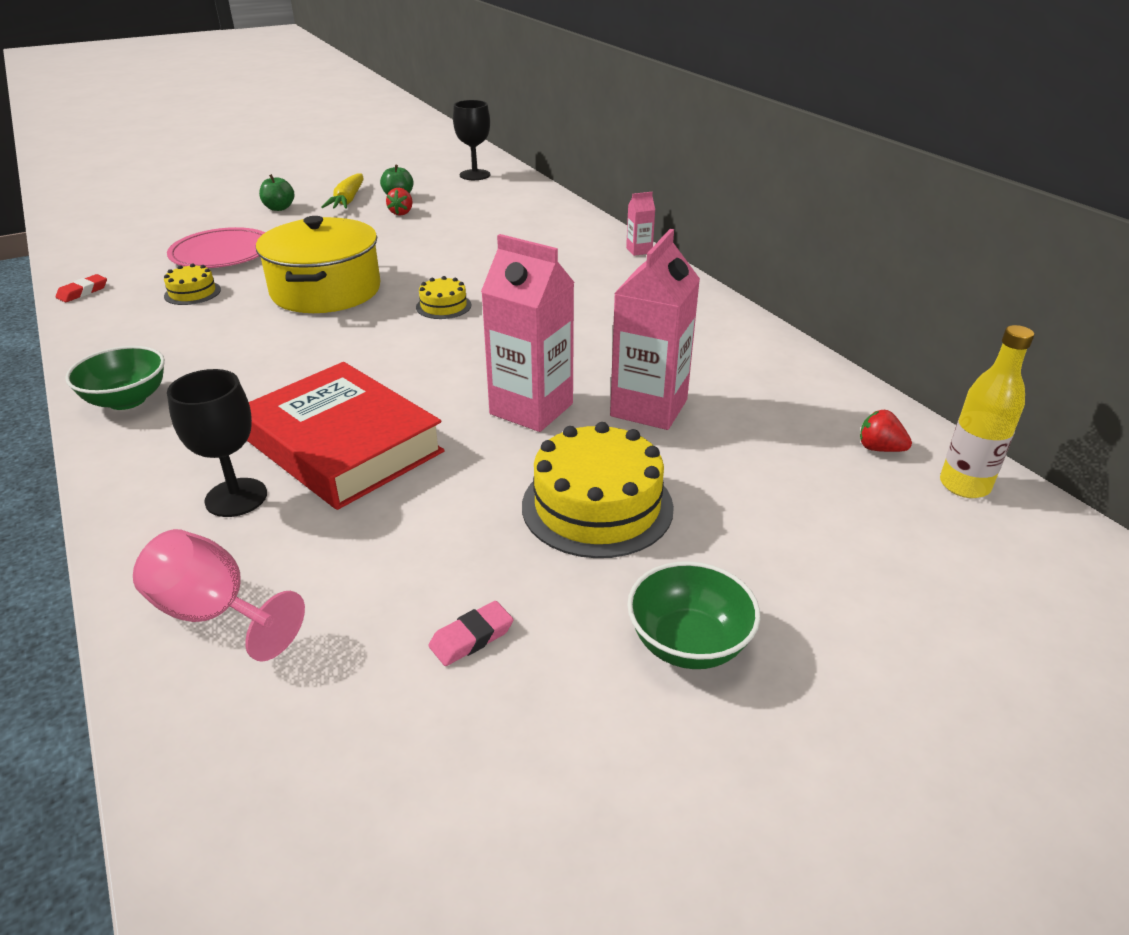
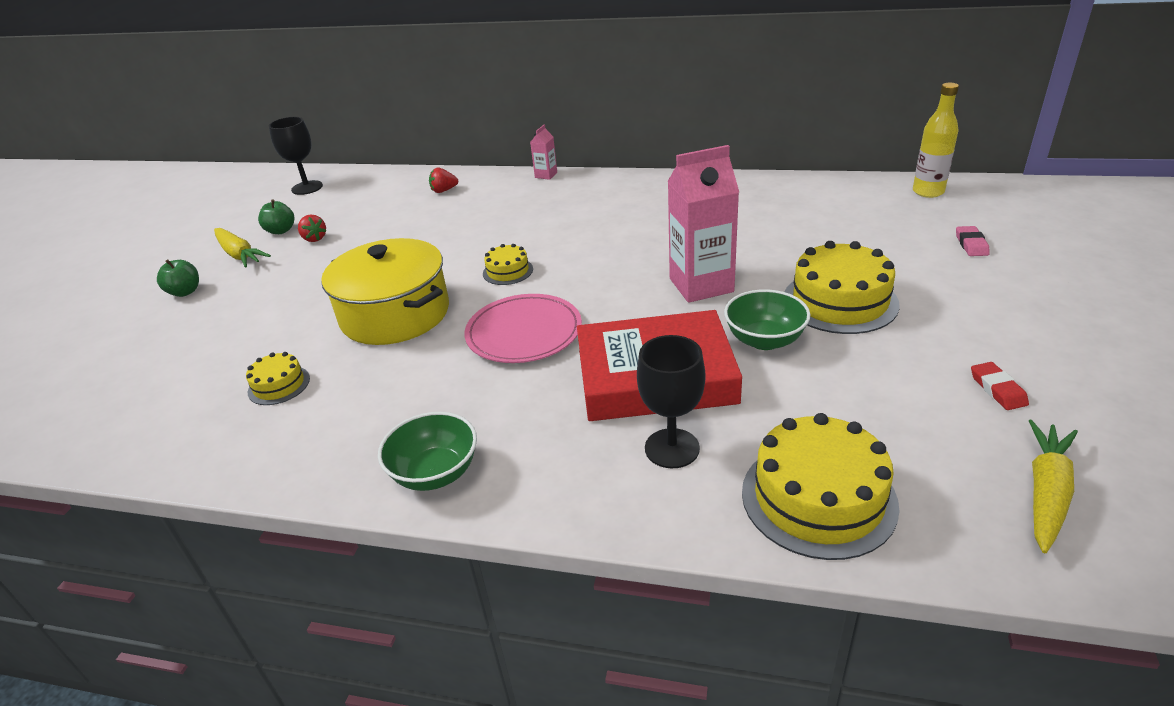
camera: 45 degrees left, 0 degrees up
(83, 292) = (155, 455): red eraser -> red eraser (997, 389)
(215, 613) = (818, 498): pink goblet -> yellow cake
(222, 253) = (223, 347): pink plate -> pink plate (524, 332)
(332, 791) = (1046, 492): none -> yellow carrot
(471, 637) = (934, 392): pink eraser -> pink eraser (971, 244)
(649, 408) = (751, 245): pink carton -> none
(688, 643) = (996, 320): green bowl -> green bowl (764, 340)
(879, 449) = (872, 198): red strawberry -> red strawberry (444, 191)

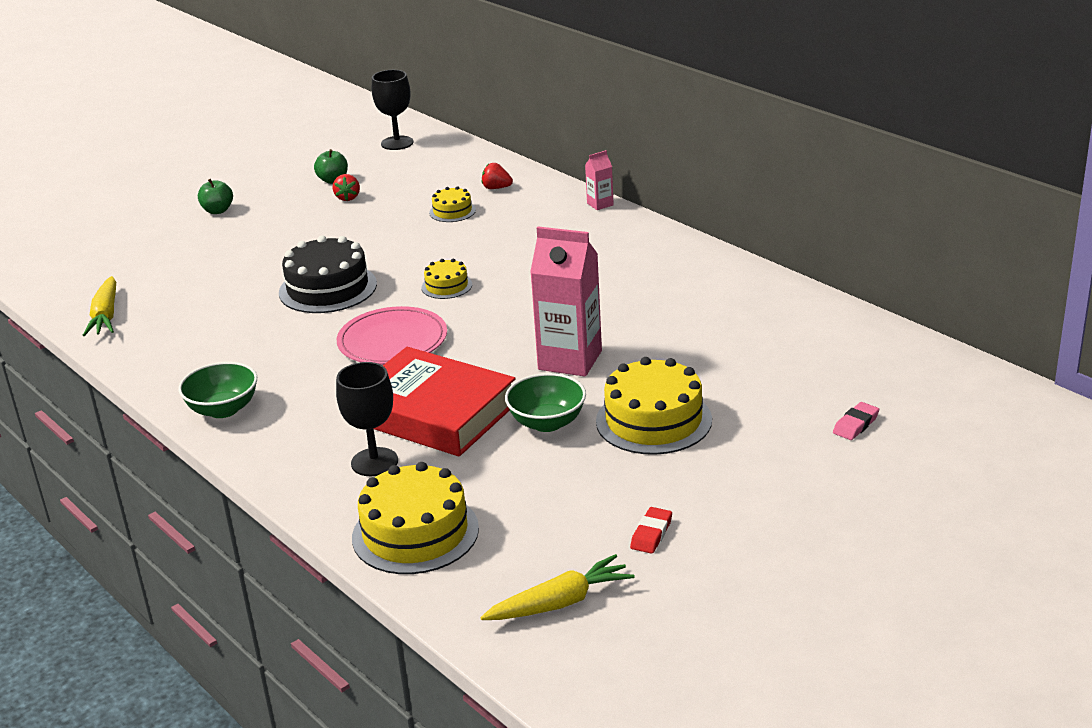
camera: 35 degrees right, 5 degrees down
(239, 254) = (283, 191): yellow carrot -> yellow carrot (106, 316)
(279, 385) = (201, 310): yellow cake -> yellow cake (452, 211)
(395, 314) = (328, 288): yellow pot -> black cake
(928, 192) = (916, 361): yellow bottle -> none

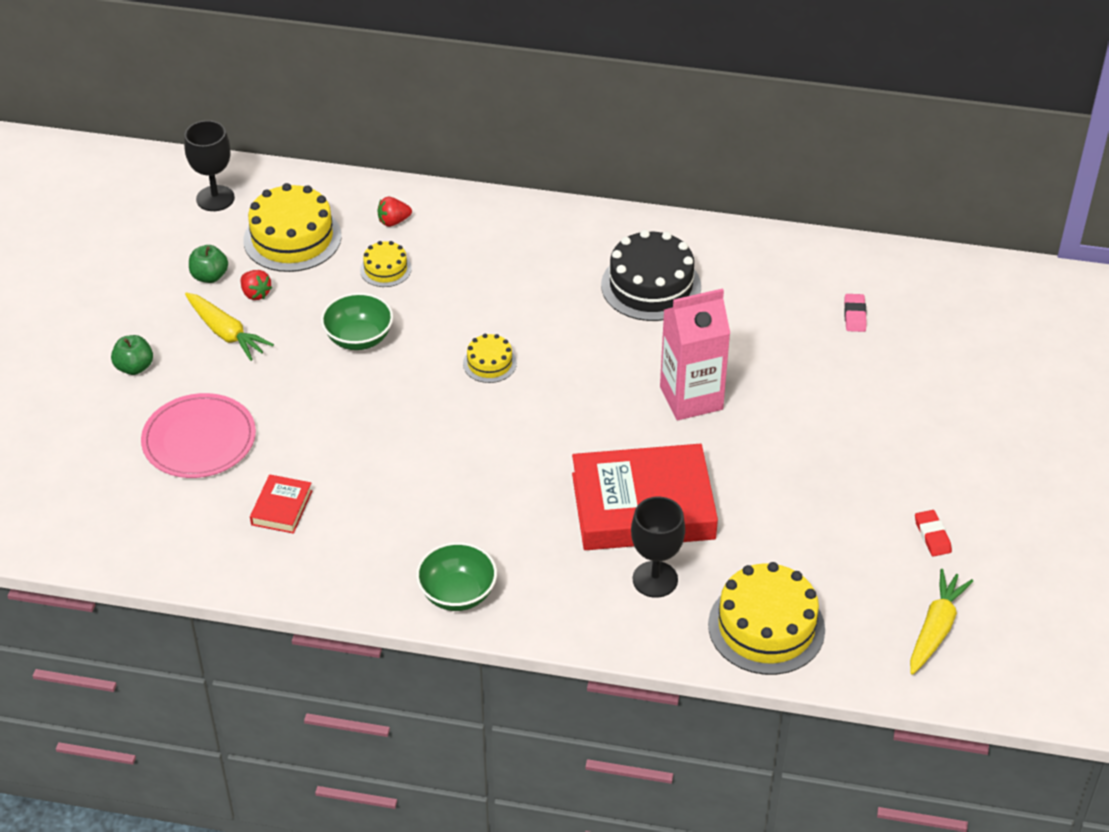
camera: 40 degrees left, 15 degrees up
(106, 316) = (196, 549): yellow carrot -> yellow carrot (226, 333)
(189, 314) = (281, 508): none -> red book
(328, 288) = (380, 415): black cake -> black cake (651, 286)
(392, 341) = (516, 448): pink plate -> pink plate (199, 440)
(547, 422) = (745, 471): green bowl -> green bowl (359, 338)
(600, 204) = (516, 204): pink carton -> none
(653, 420) = (822, 429): yellow cake -> yellow cake (292, 238)
(855, 424) = (966, 362): pink eraser -> pink eraser (854, 315)

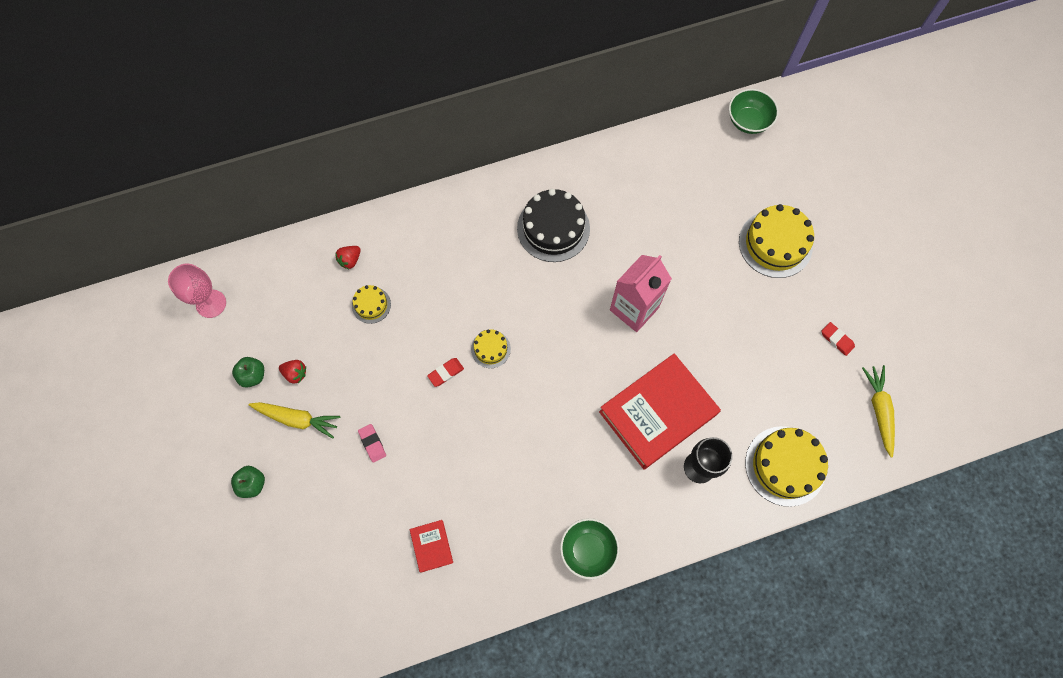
camera: 30 degrees left, 25 degrees up
(199, 440) = (339, 521): pink plate -> none
(215, 198) = (211, 303): black goblet -> pink goblet
(292, 238) = (289, 311): yellow cake -> yellow cake (775, 244)
(359, 338) = (391, 374): green bowl -> green bowl (748, 121)
(421, 363) = (446, 373): none -> red eraser
(854, 315) = (692, 187): pink eraser -> pink eraser (372, 443)

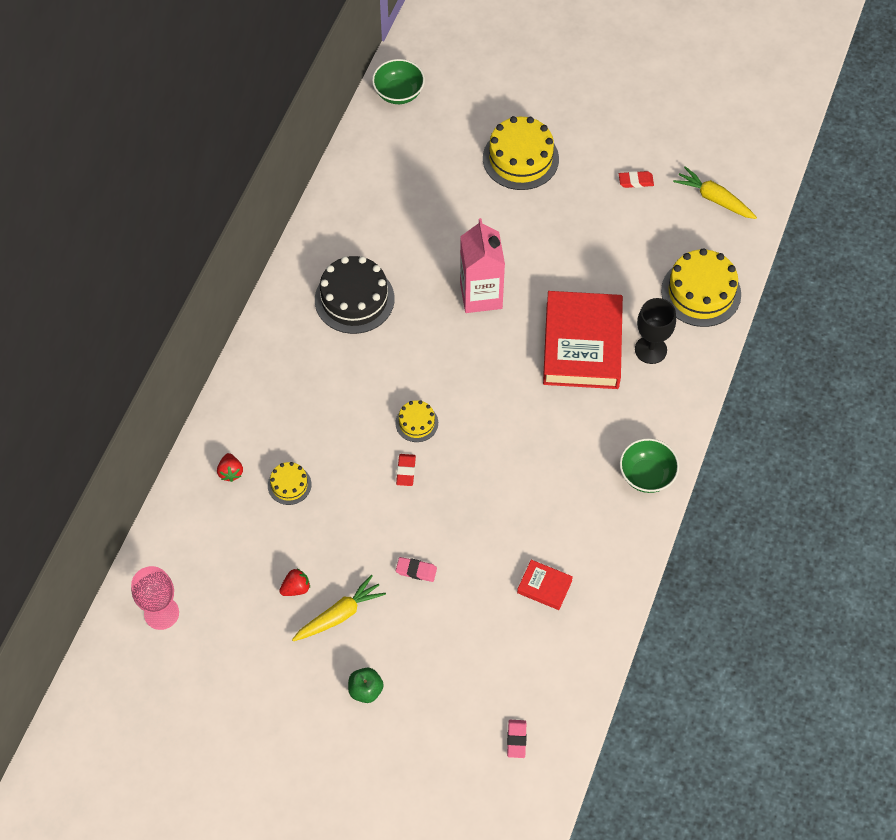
camera: 50 degrees left, 10 degrees down
(253, 375) = (265, 624): green apple -> none
(292, 624) = (516, 739): none -> pink eraser

